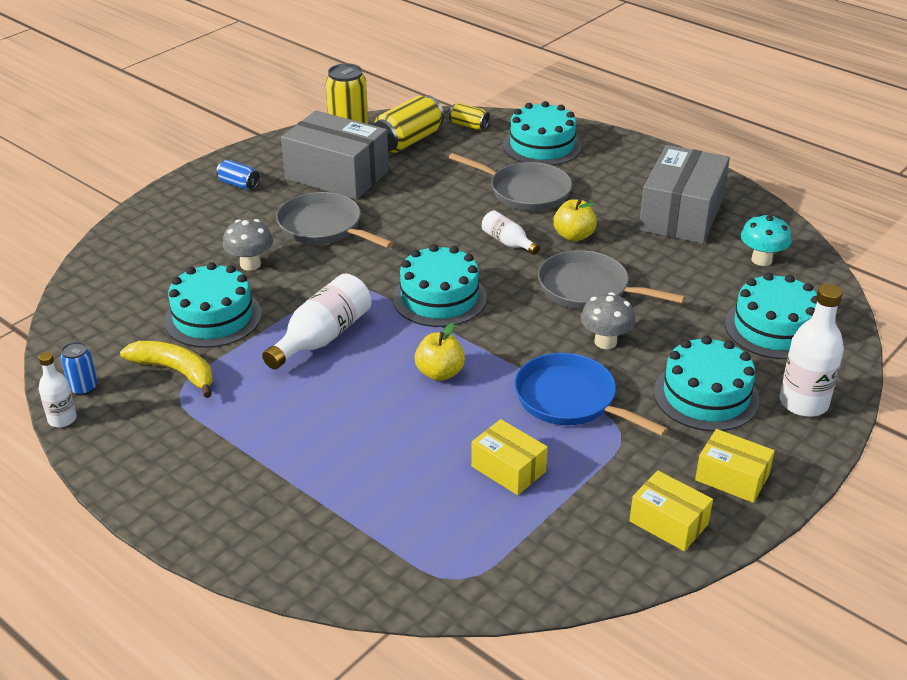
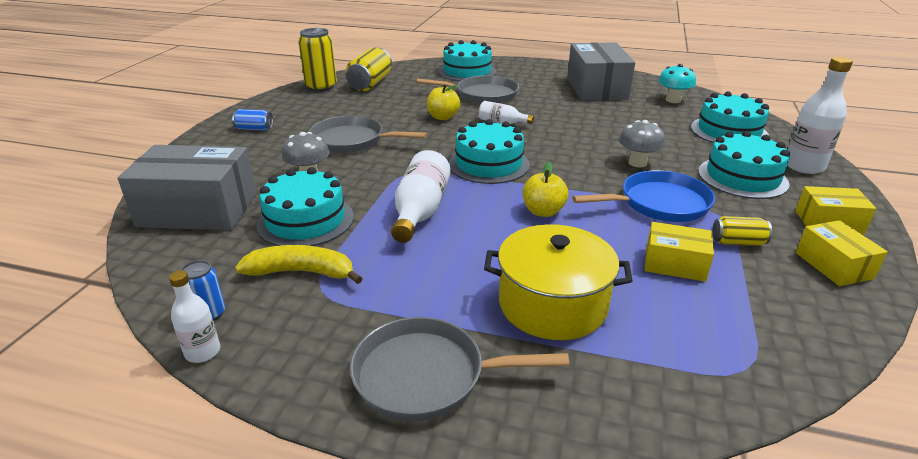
camera: 25 degrees left, 5 degrees down
(337, 175) = (333, 110): grey box -> grey box (198, 210)
(356, 469) = (552, 304): none -> yellow pot
(469, 126) = (406, 70): yellow can -> yellow can (737, 242)
(570, 400) = (659, 203): blue pan -> blue pan turned 150 degrees clockwise
(574, 236) = (543, 111): yellow apple -> yellow apple (443, 117)
(588, 289) = (588, 136): grey pan -> grey pan (426, 375)
(668, 522) = (833, 265): yellow box -> yellow box turned 60 degrees clockwise

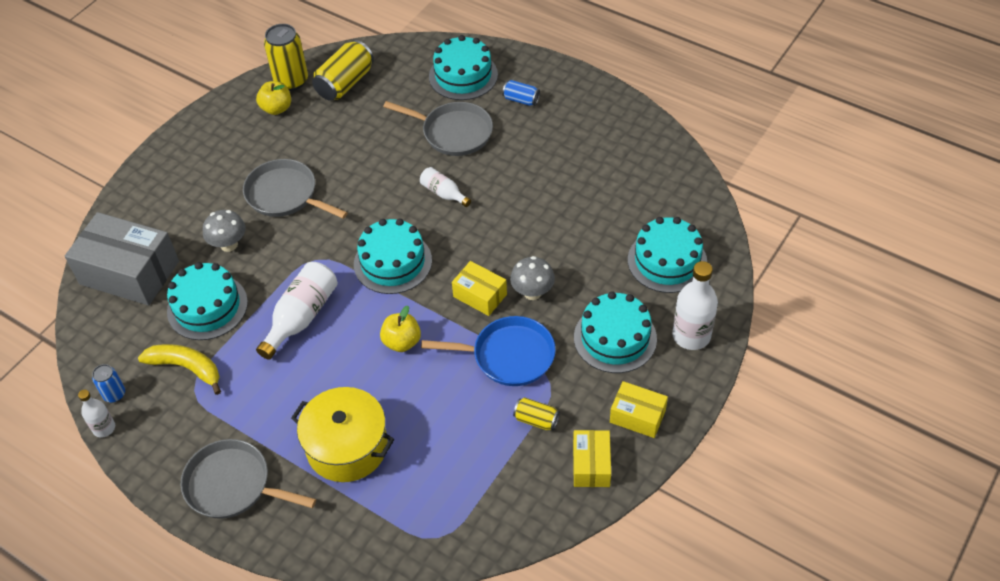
camera: 20 degrees right, 20 degrees up
(254, 129) = (203, 153): blue can -> blue can (521, 100)
(443, 117) = (390, 170): yellow apple -> yellow apple (276, 108)
(597, 88) = (587, 144): grey box -> none
(673, 100) = (656, 187): turquoise mushroom -> none
(674, 264) = (465, 430): yellow box -> yellow box (480, 295)

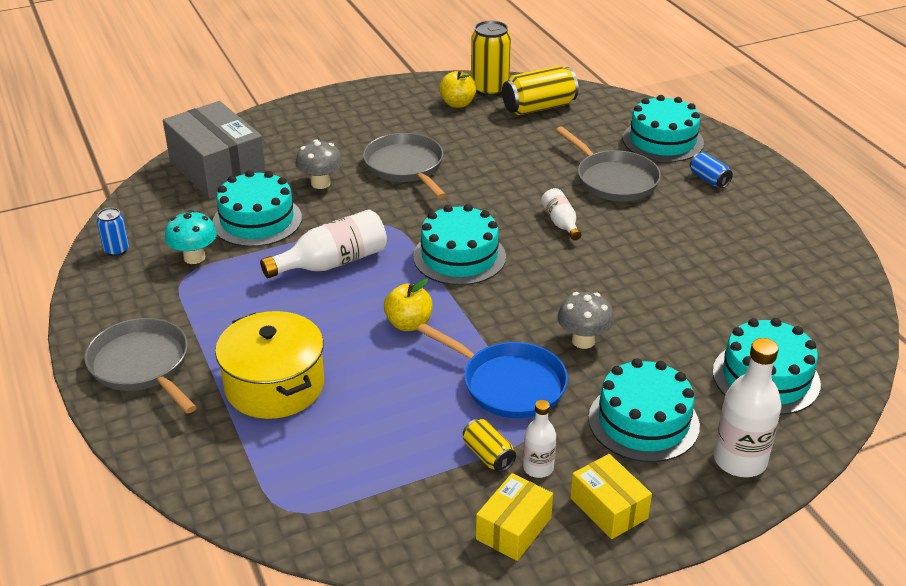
camera: 30 degrees right, 15 degrees down
(104, 428) = (83, 271): white bottle -> white bottle (538, 468)
(186, 368) = (194, 257): yellow banana -> turquoise mushroom
(480, 295) = (524, 320): yellow box -> none

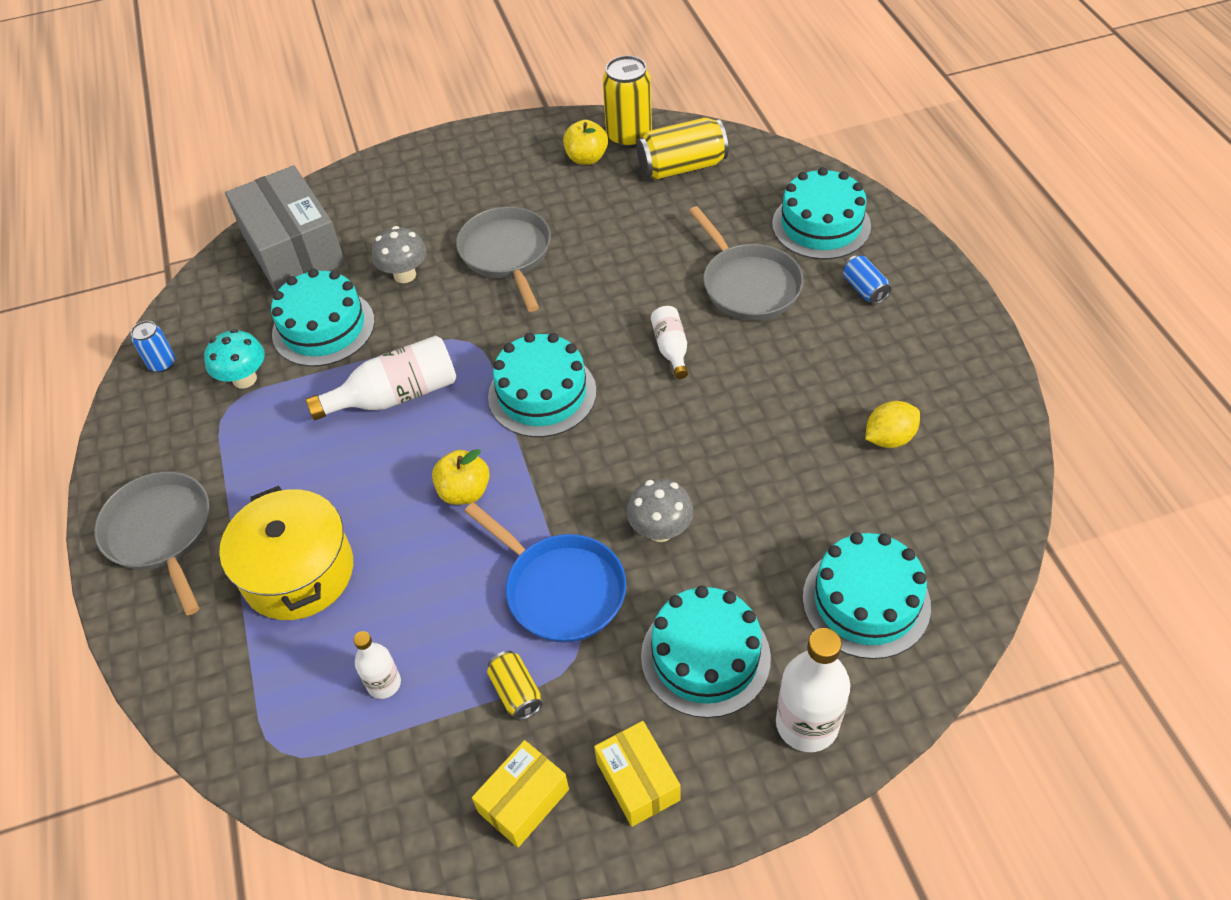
camera: 10 degrees right, 15 degrees up
(538, 468) = (569, 715): white bottle -> white bottle (384, 683)
(755, 272) = (889, 438): none -> yellow lemon

